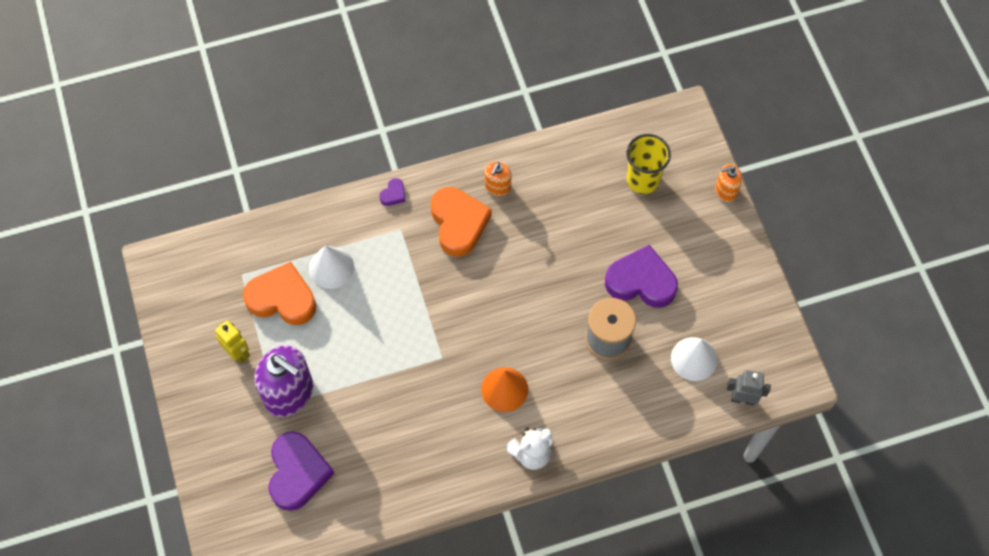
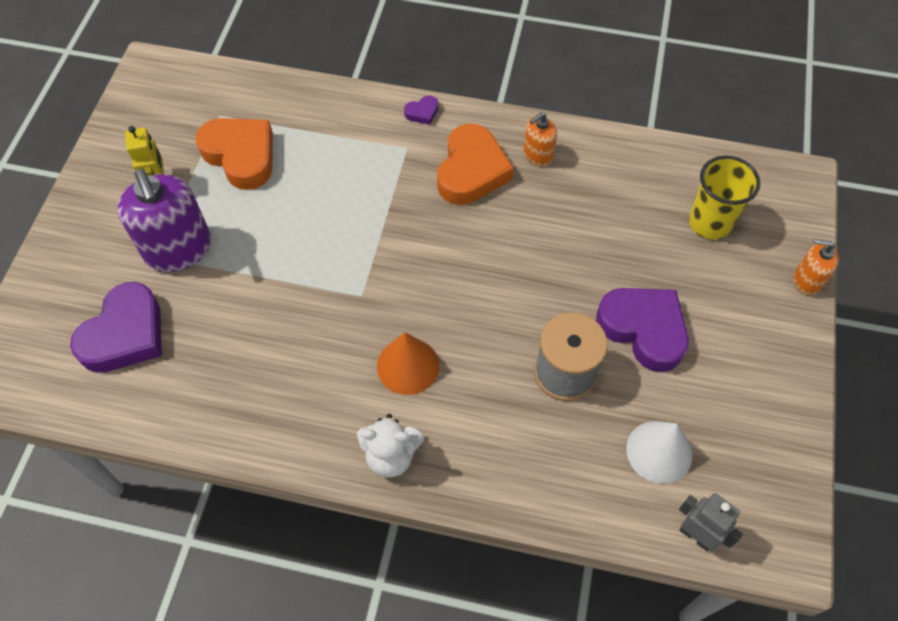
camera: 30 degrees right, 5 degrees down
(331, 267) = (310, 150): white cone -> none

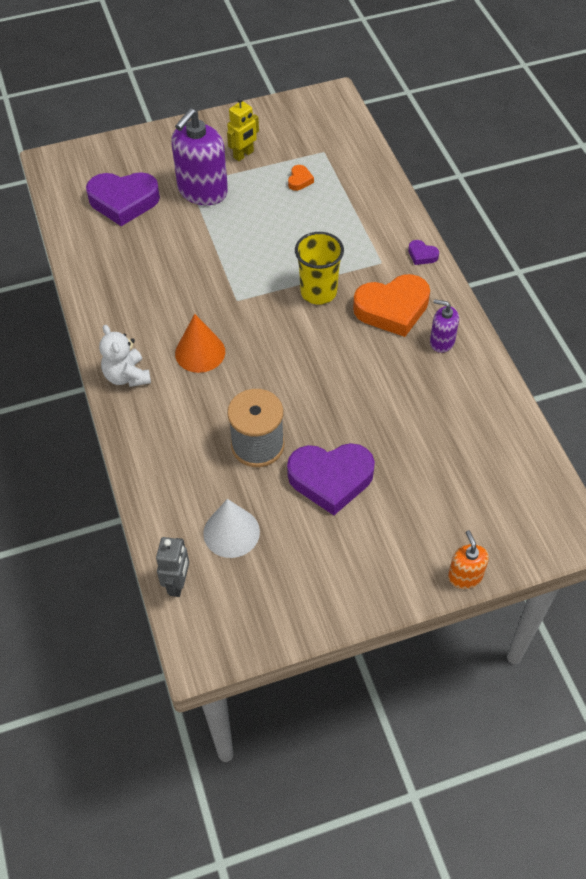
camera: 60 degrees right, 5 degrees down
(241, 156) = (299, 180): orange heart -> orange heart, size x0.43
(538, 155) = (442, 341): orange soap dispenser -> purple soap dispenser
(643, 329) = (331, 479): purple heart -> purple heart turned 75 degrees clockwise
(709, 223) = (469, 483): yellow cup -> yellow cup (318, 292)

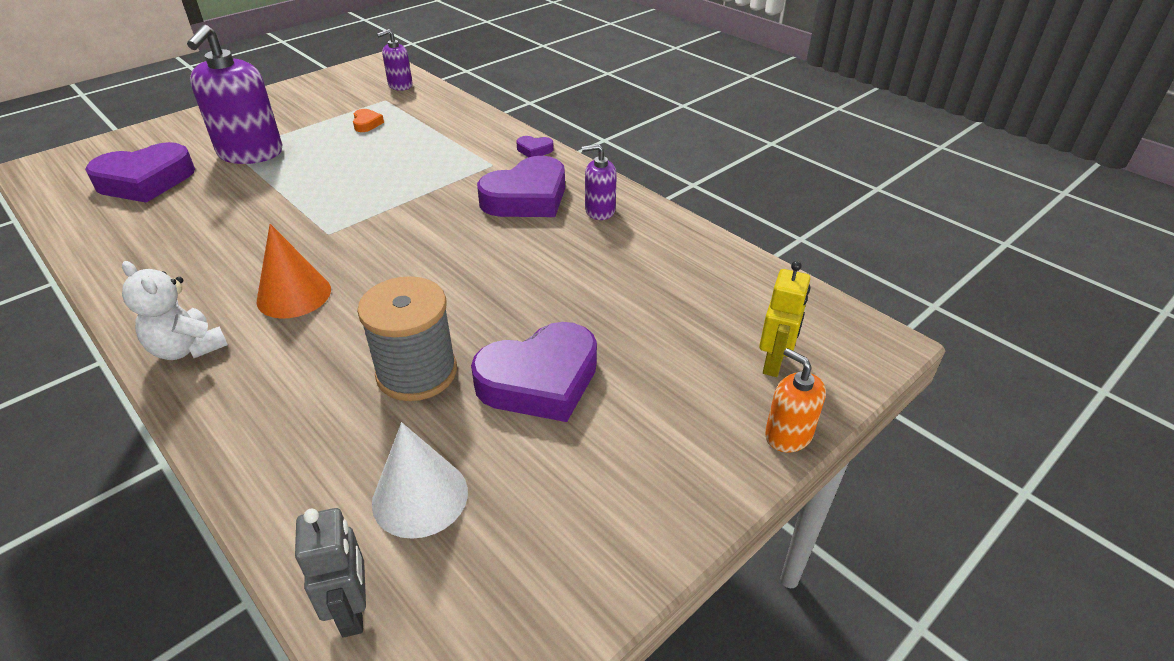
camera: 25 degrees left, 15 degrees down
(243, 155) = (292, 118): yellow robot -> yellow robot (774, 363)
(318, 292) = (431, 203): yellow cup -> none
(342, 135) = (400, 85): none -> purple soap dispenser
(392, 309) = (527, 198): orange heart -> purple heart

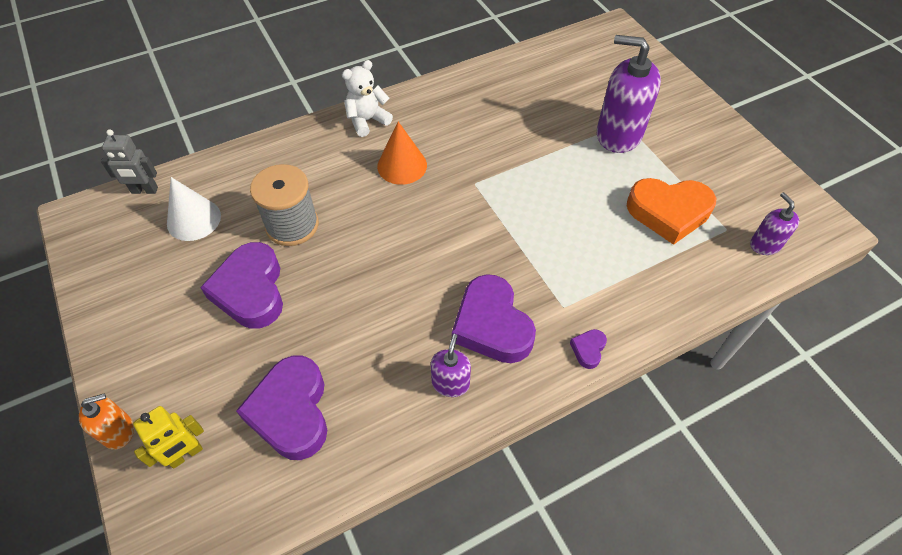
camera: 105 degrees right, 15 degrees up
(145, 181) = (582, 81): purple heart -> purple heart (291, 411)
(366, 124) = (668, 212): orange heart -> orange heart, size x2.33
(774, 363) = (186, 454): yellow robot -> yellow robot turned 75 degrees counterclockwise

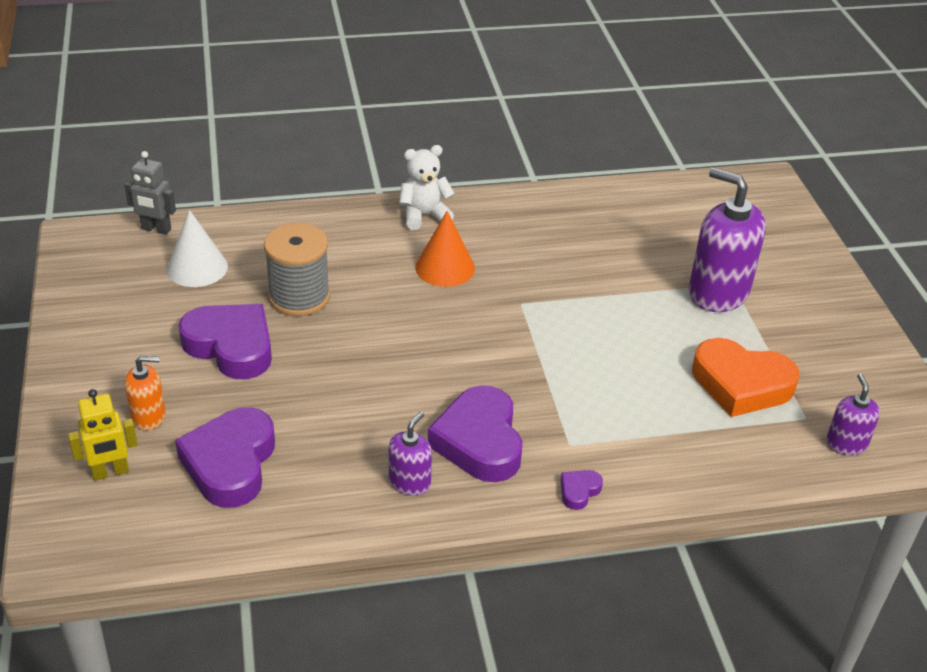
camera: 15 degrees right, 15 degrees down
(118, 431) = (52, 435): orange soap dispenser -> orange soap dispenser (149, 416)
(251, 290) = (231, 346): purple heart -> purple heart turned 120 degrees clockwise

